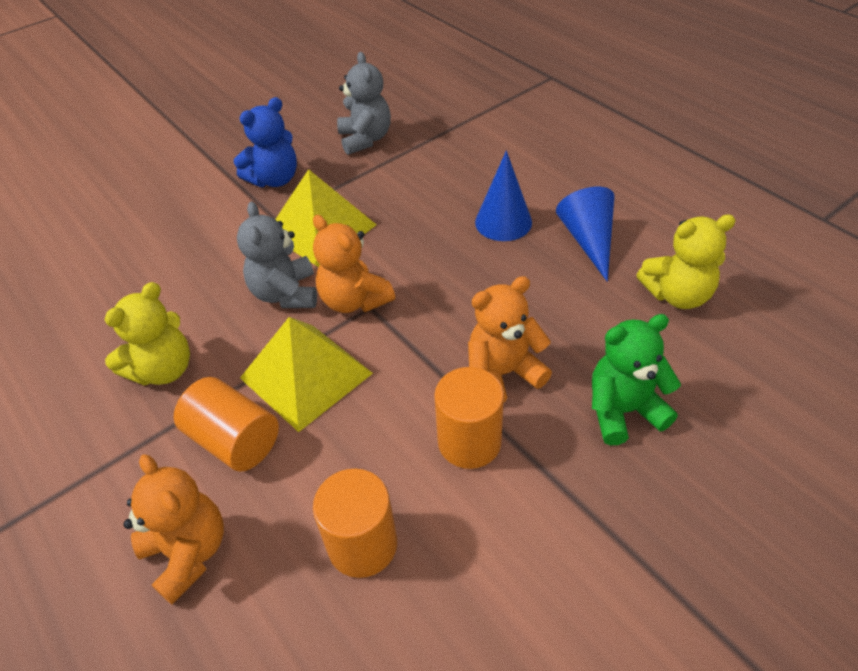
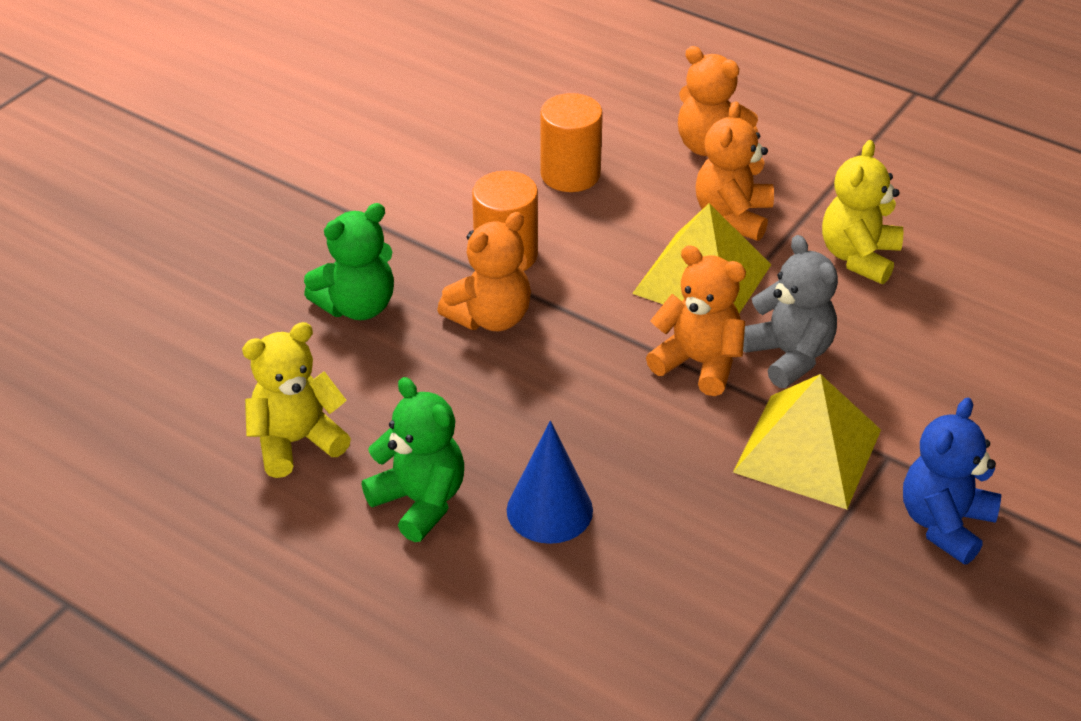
camera: 160 degrees right, 5 degrees down
(234, 440) = (733, 216): orange cylinder -> orange teddy bear
(365, 139) = (854, 640): grey teddy bear -> none
(588, 240) = (420, 501): blue cone -> green teddy bear

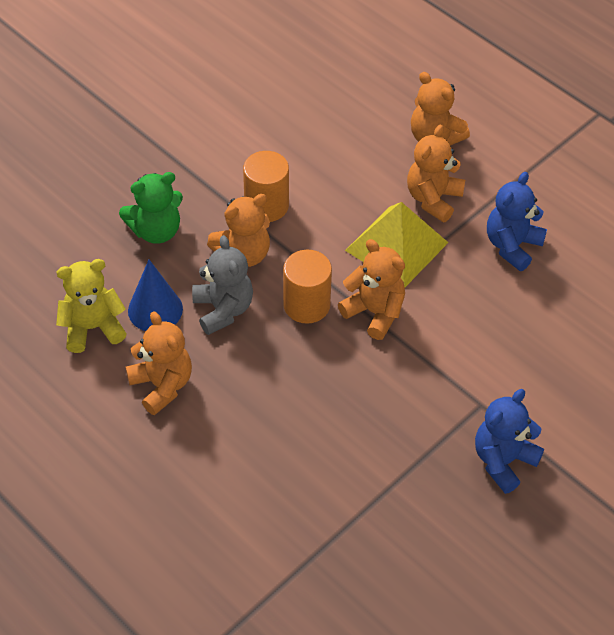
camera: 10 degrees right, 10 degrees up
(420, 501) = (162, 385): green teddy bear -> orange teddy bear
(549, 510) = (244, 406): blue cone -> blue cone (155, 309)
(570, 174) = (328, 146): orange cylinder -> orange cylinder (306, 305)
(789, 356) = (438, 317): grey teddy bear -> grey teddy bear (223, 310)
(808, 451) = (428, 391): yellow pyramid -> none
(859, 257) = (512, 246): yellow teddy bear -> blue teddy bear

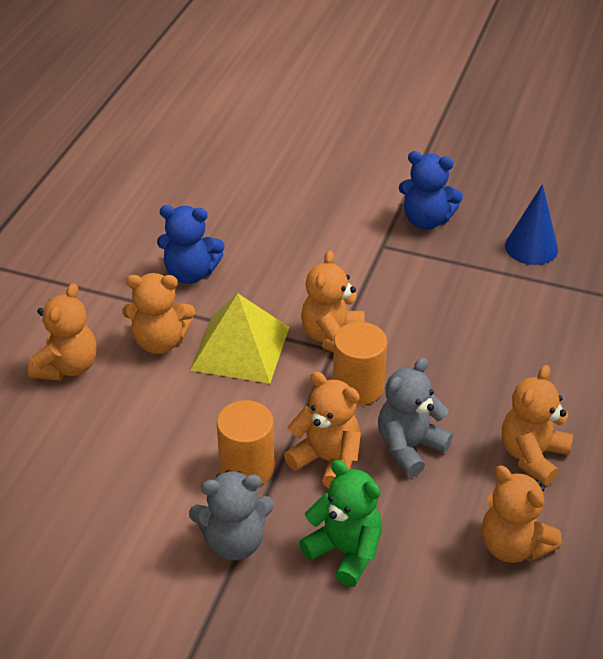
camera: 115 degrees left, 10 degrees down
(92, 328) = (513, 546): yellow teddy bear -> orange teddy bear
(155, 309) = (450, 502): blue cone -> blue cone (531, 247)
(205, 176) = (234, 541): none -> grey teddy bear

